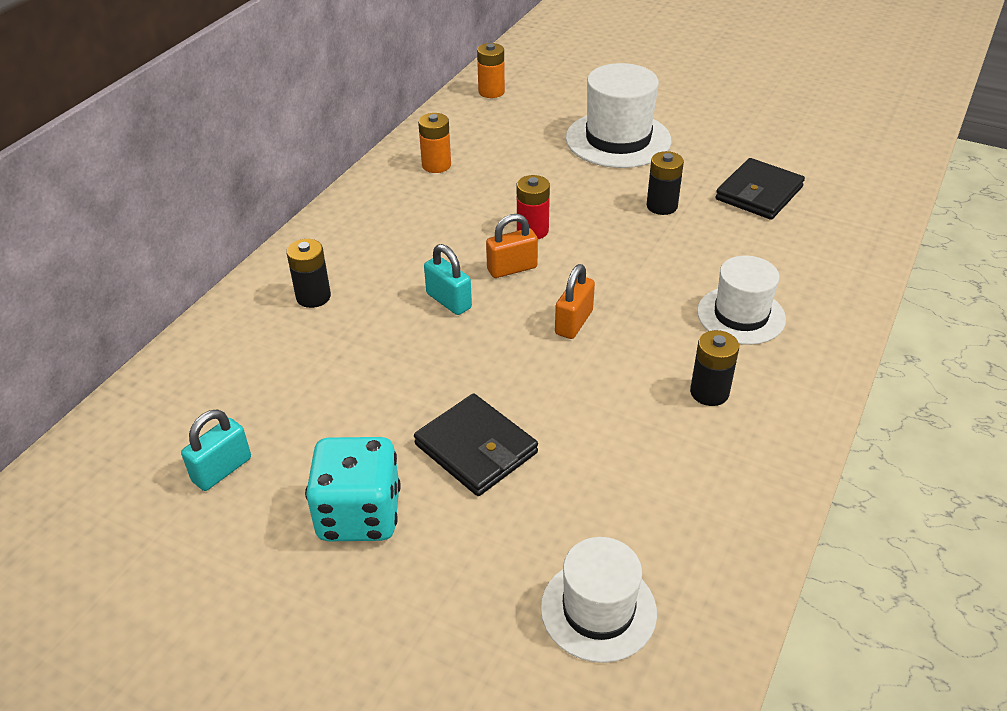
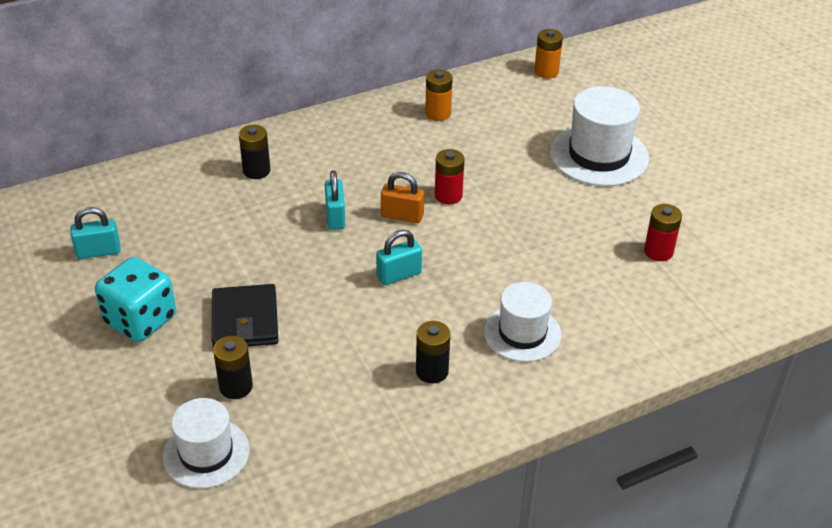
camera: 35 degrees right, 0 degrees up
(574, 322) = (399, 275): orange padlock -> turquoise padlock
(662, 206) = (566, 224): black battery -> black battery (236, 386)
(758, 193) = (658, 251): black wallet -> red battery

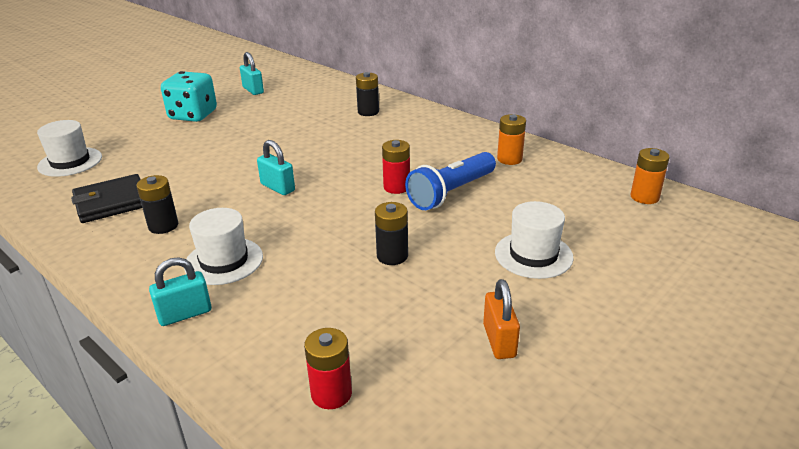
camera: 70 degrees right, 10 degrees down
(236, 386) = (135, 156): black battery -> black battery (392, 256)
(245, 320) = (202, 144): black wallet -> black wallet (112, 202)
(335, 217) = (334, 149): turquoise padlock -> turquoise padlock (185, 314)
(402, 216) = (354, 173): orange padlock -> orange padlock (499, 341)
(479, 166) = (451, 193): none -> blue flashlight
(598, 155) = (533, 255): white hat -> white hat, size x0.66
(658, 251) = (393, 327): red battery -> red battery (331, 394)

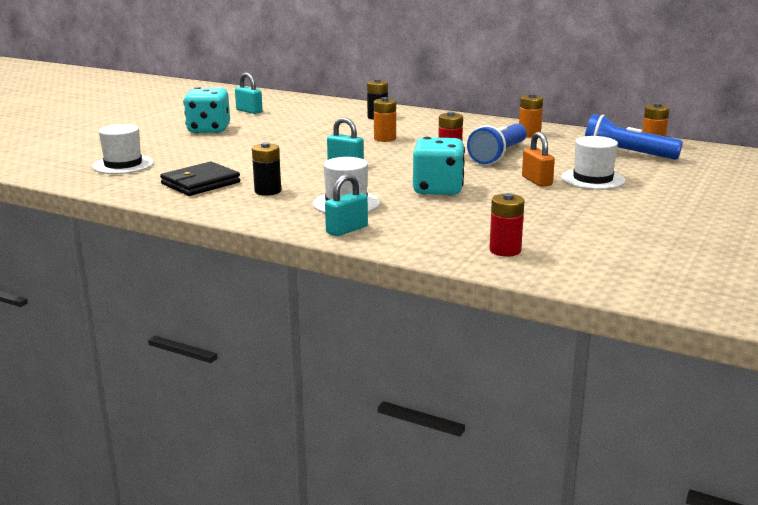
camera: 15 degrees left, 10 degrees down
(340, 249) = (438, 189): none -> turquoise dice
(349, 149) = (385, 139): none -> orange battery
(392, 256) = (484, 189): black battery -> none
(499, 341) = (603, 217): orange padlock -> orange padlock (536, 181)
(603, 210) = (626, 154): none -> blue flashlight

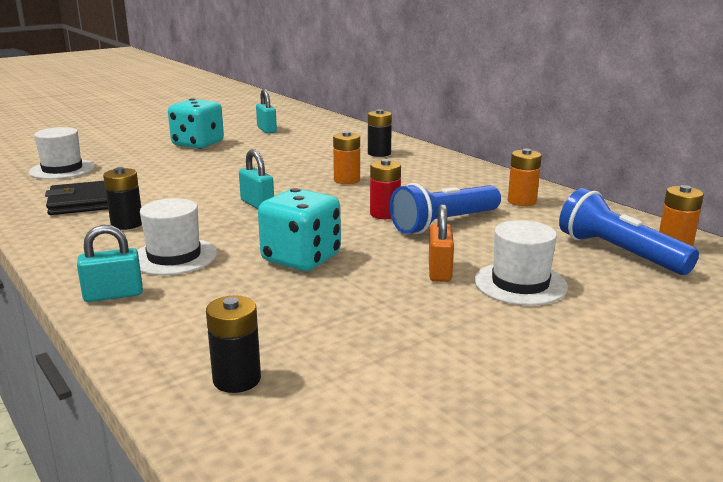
camera: 25 degrees right, 0 degrees up
(505, 250) = (237, 379): red battery -> black battery

